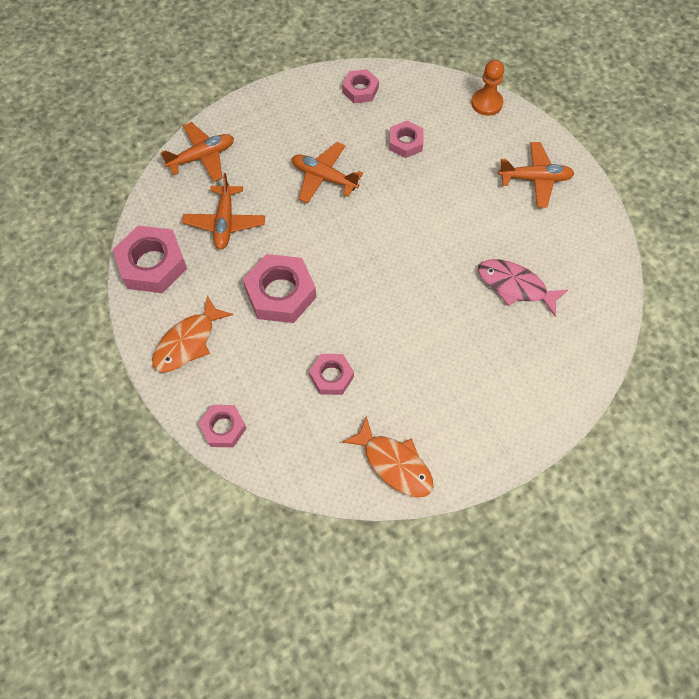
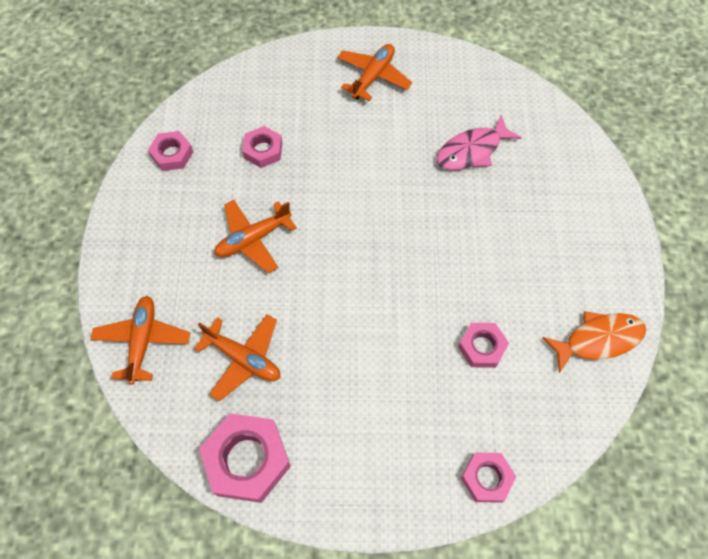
camera: 60 degrees left, 0 degrees up
(188, 342) = (367, 467): orange fish -> none
(280, 293) = (363, 347): pink nut -> none
(486, 103) = (267, 66): orange pawn -> none

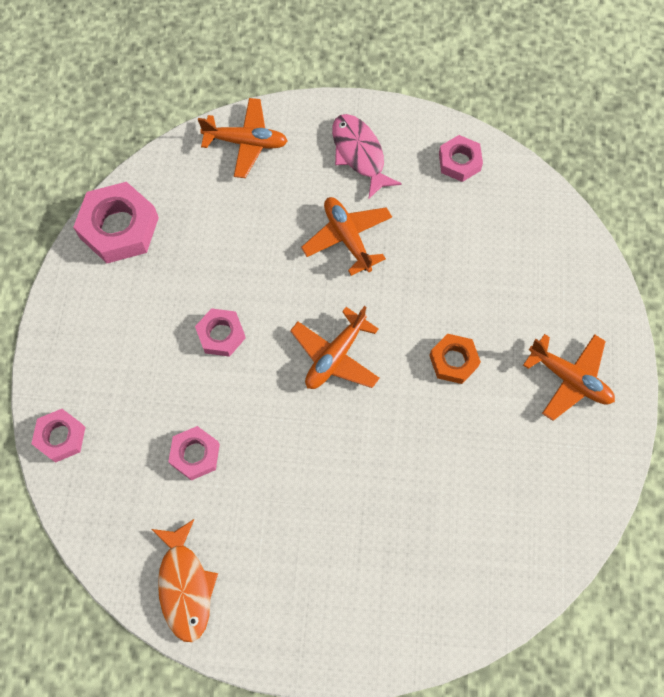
camera: 95 degrees right, 5 degrees up
(243, 359) = (216, 226): orange plane -> orange plane (335, 356)
(263, 150) = (461, 250): pink nut -> pink nut (221, 335)
(367, 152) = (453, 361): none -> orange nut
(472, 151) = (451, 485): pink fish -> pink fish (359, 154)

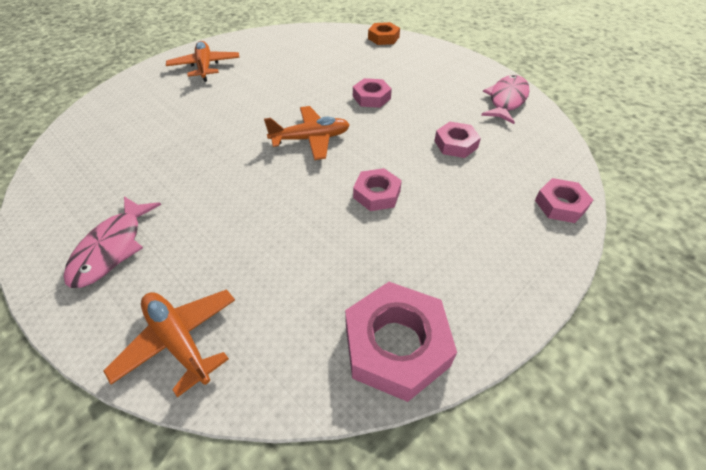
camera: 140 degrees left, 20 degrees down
(185, 586) = (506, 100): orange fish -> pink fish
(347, 238) = (212, 195): orange plane -> none
(453, 361) = (247, 101): orange nut -> orange nut (383, 38)
(459, 162) = (66, 189): pink nut -> pink nut (371, 97)

